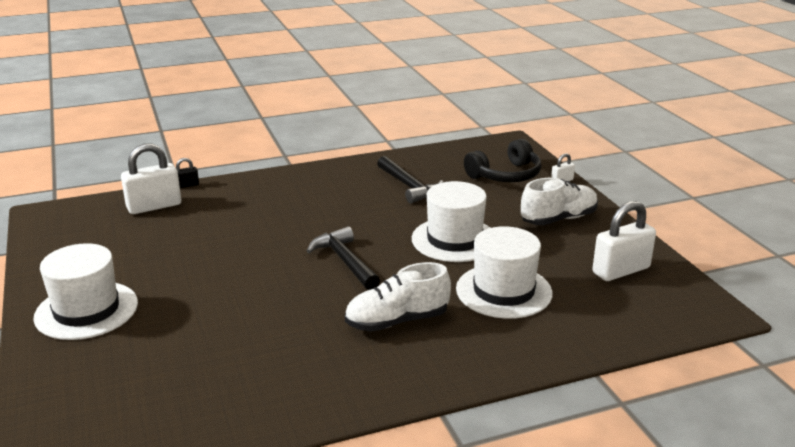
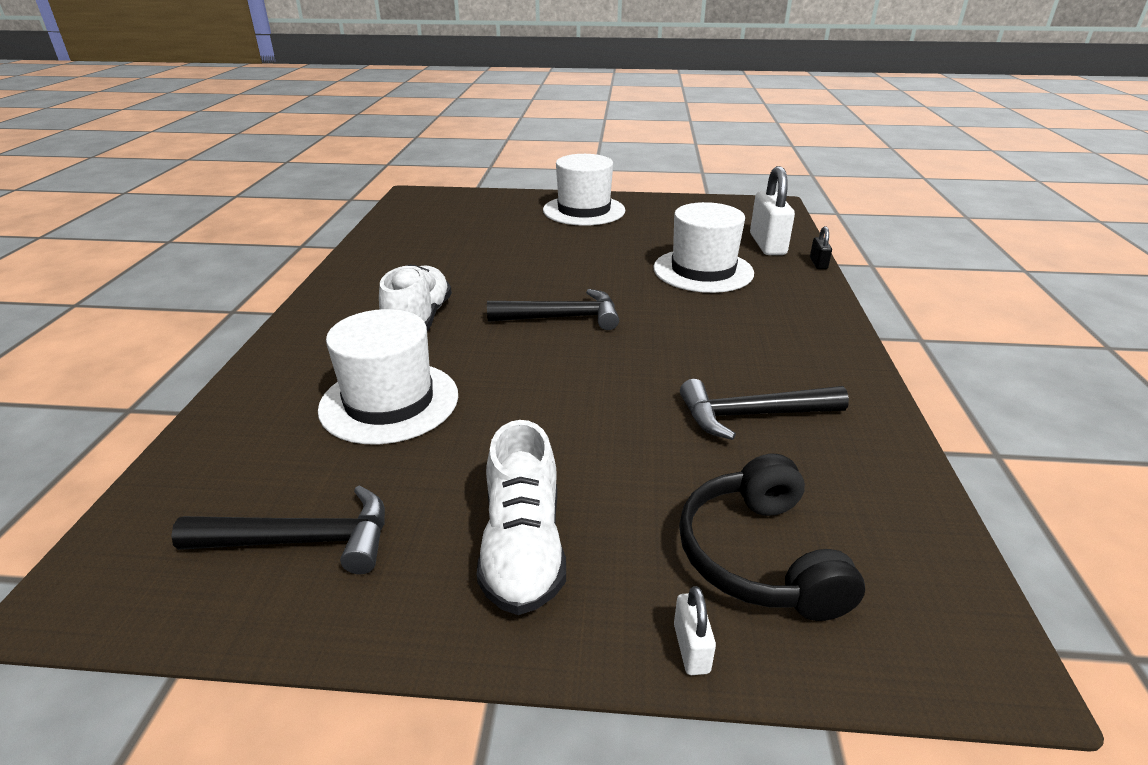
camera: 115 degrees right, 5 degrees up
(454, 239) = (547, 405): white hat -> white hat (703, 270)
(621, 270) = (302, 541): white padlock -> black hammer

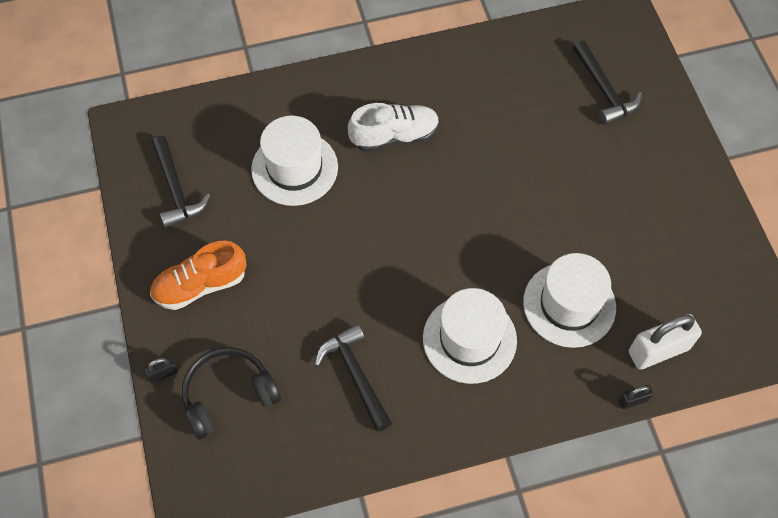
camera: 70 degrees right, 30 degrees up
(523, 548) = (200, 285): white shoe -> orange shoe
(562, 318) = (437, 224): black hammer -> black hammer (603, 90)
(584, 210) = (663, 169): white hat -> white hat (469, 339)
(691, 648) = (163, 374): white padlock -> black padlock

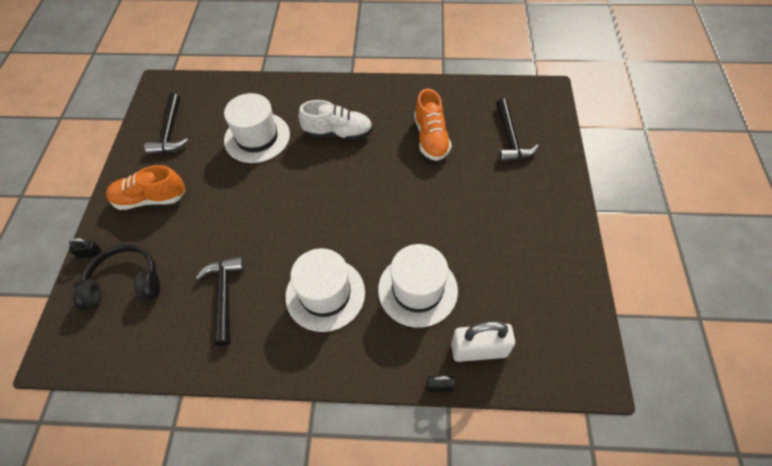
camera: 20 degrees right, 5 degrees down
(510, 114) = (431, 138): none -> orange shoe

